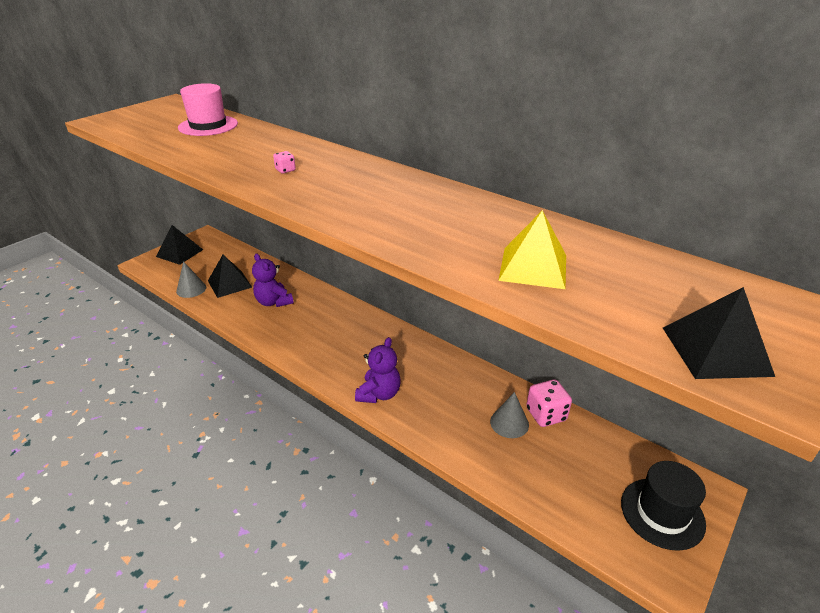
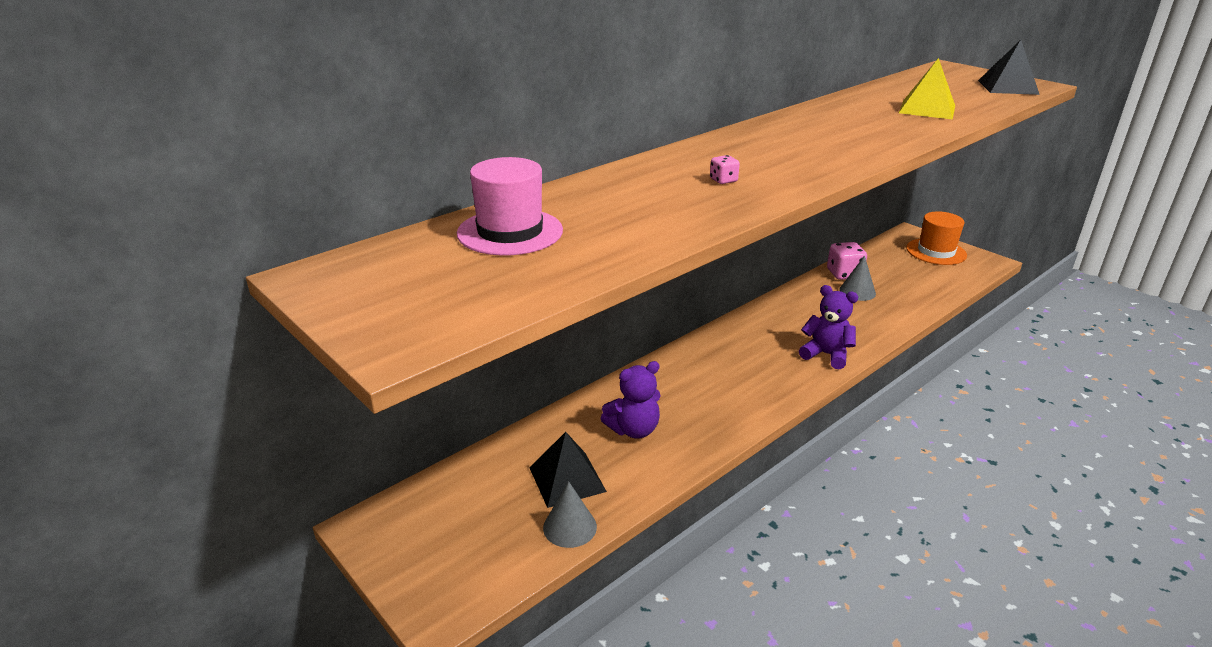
camera: 80 degrees left, 5 degrees down
(179, 253) = (423, 558): black pyramid -> none
(662, 513) = (936, 252): black hat -> orange hat

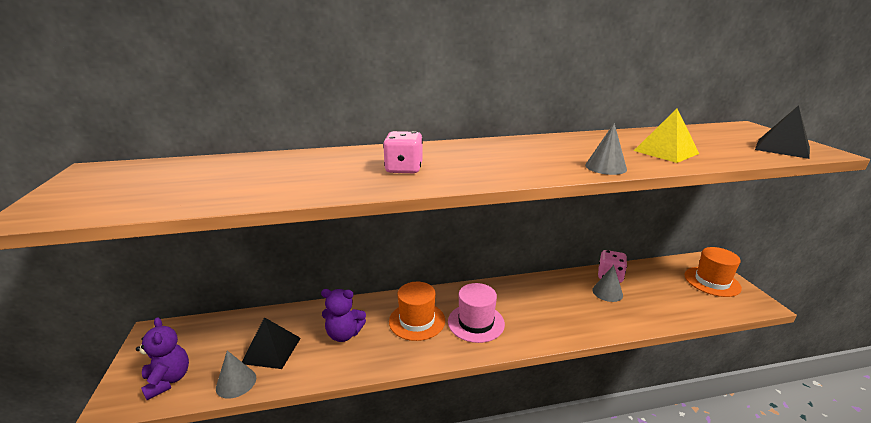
camera: 30 degrees right, 5 degrees down
(510, 232) = (221, 170): pink hat -> pink hat (476, 322)
(699, 386) = (417, 321): none -> orange hat
(723, 180) = (404, 169): pink dice -> pink dice, size x1.99
(826, 355) = (531, 332): purple teddy bear -> purple teddy bear (168, 380)
(904, 136) = (605, 167): none -> grey cone

